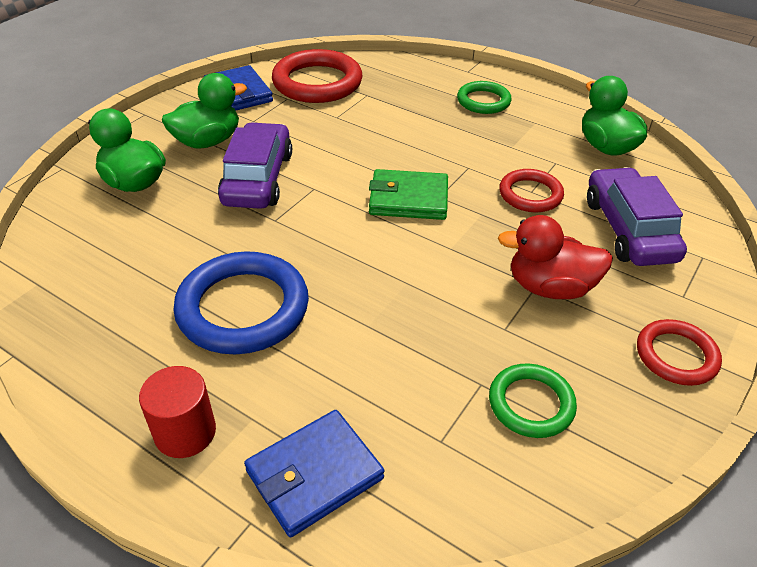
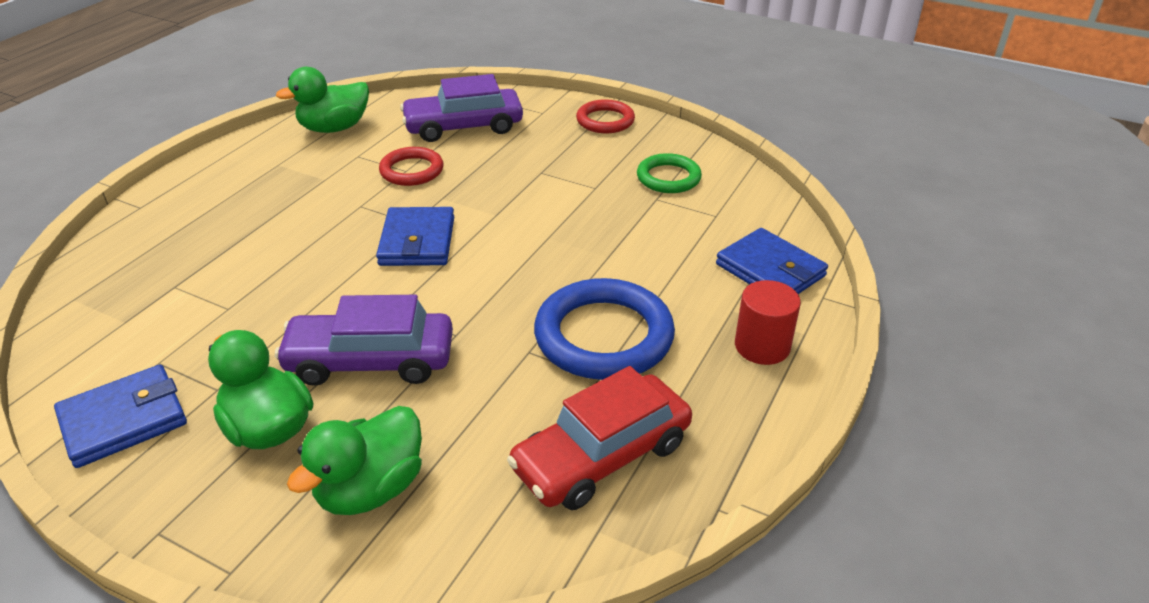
camera: 95 degrees left, 5 degrees down
(103, 292) = (601, 456): none -> red car
(317, 82) = (120, 336): red ring -> none
(408, 199) = (417, 241): green wallet -> blue wallet
(483, 101) = (222, 195): green ring -> none
(550, 287) = (542, 165): red duck -> none

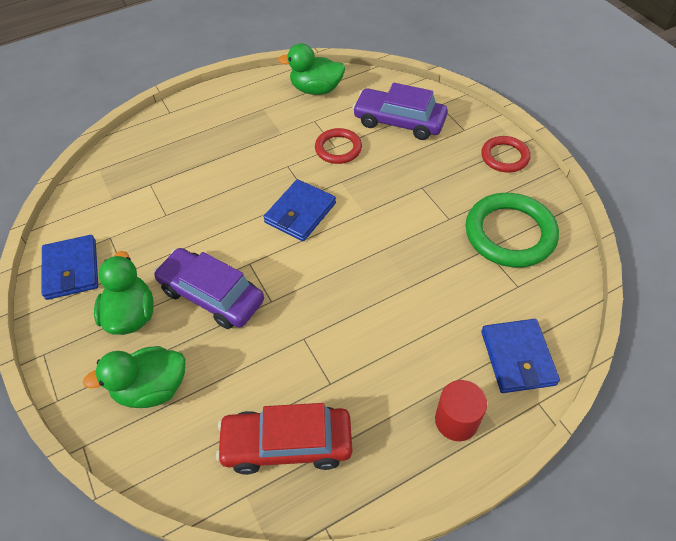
camera: 35 degrees right, 15 degrees up
(123, 420) = (71, 269): blue wallet -> blue wallet turned 75 degrees clockwise
(604, 336) = (357, 352): blue ring -> none
(668, 178) = (510, 234): green ring -> green ring, size x1.72

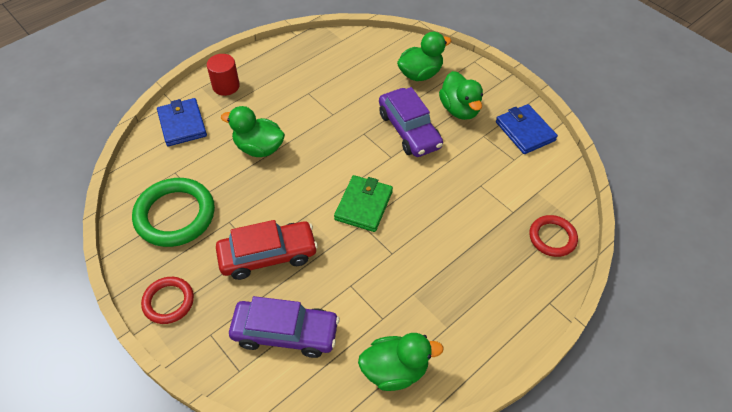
camera: 165 degrees right, 0 degrees up
(211, 295) = (409, 130): purple car -> purple car turned 45 degrees clockwise
(287, 444) = (326, 62): red car -> red car (268, 255)
(300, 213) = (363, 205): blue wallet -> green wallet
(338, 149) = (346, 282): red ring -> red ring (552, 238)
(411, 302) = (259, 148): none -> green duck

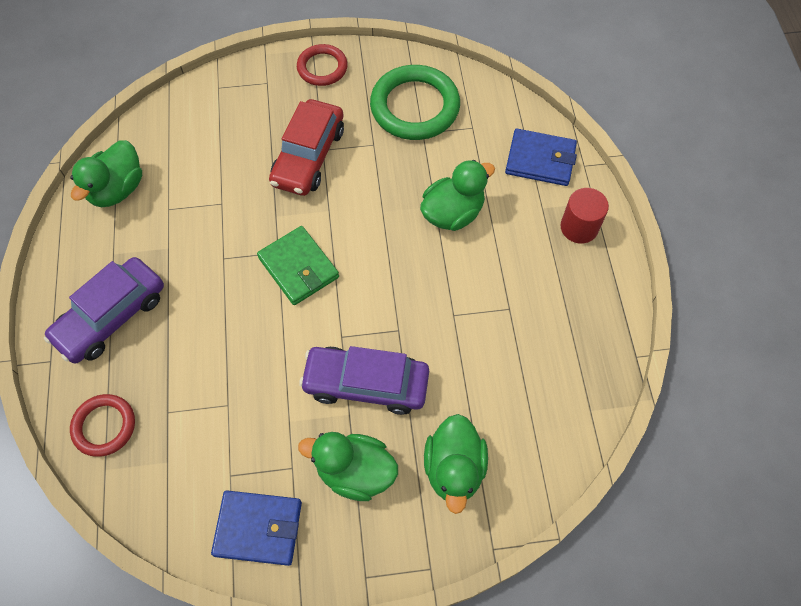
camera: 125 degrees right, 10 degrees up
(285, 333) = (221, 132): purple car -> purple car (111, 316)

